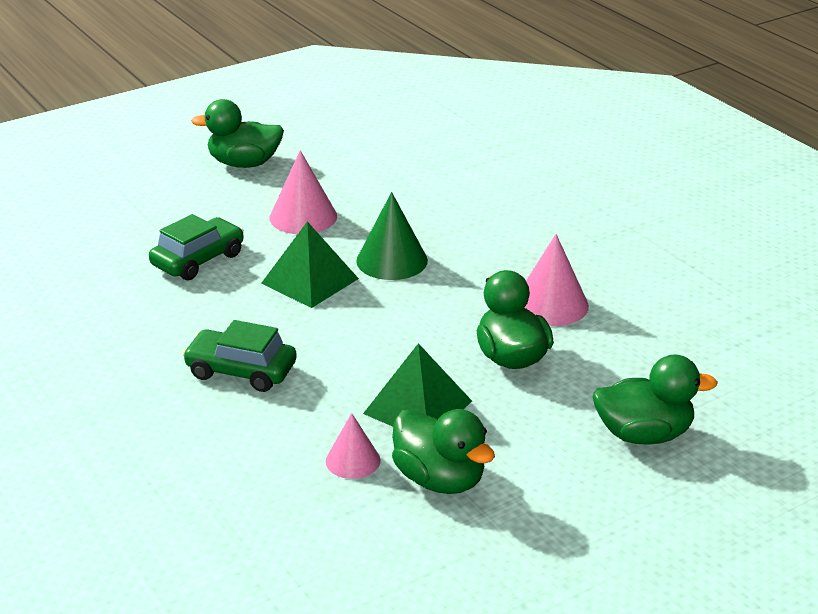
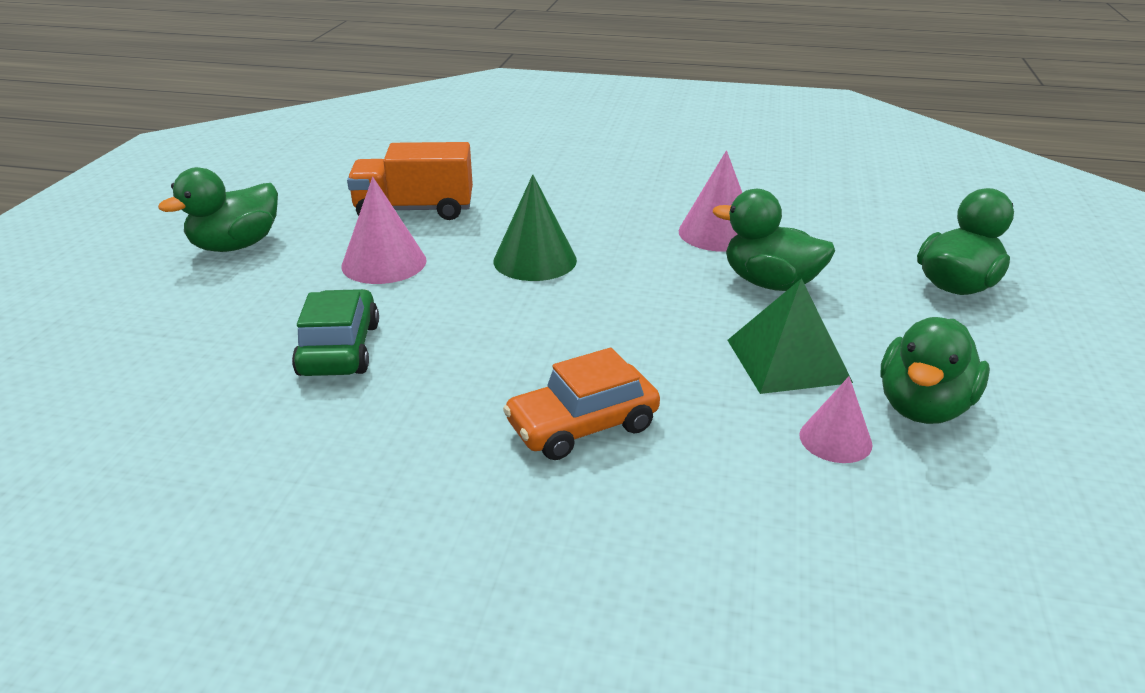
camera: 45 degrees left, 0 degrees up
(241, 371) = (582, 426): green car -> orange car
(309, 281) = (492, 311): green pyramid -> none
(382, 186) = (414, 210): none -> orange truck
(439, 479) = (923, 407): green duck -> green duck turned 120 degrees clockwise

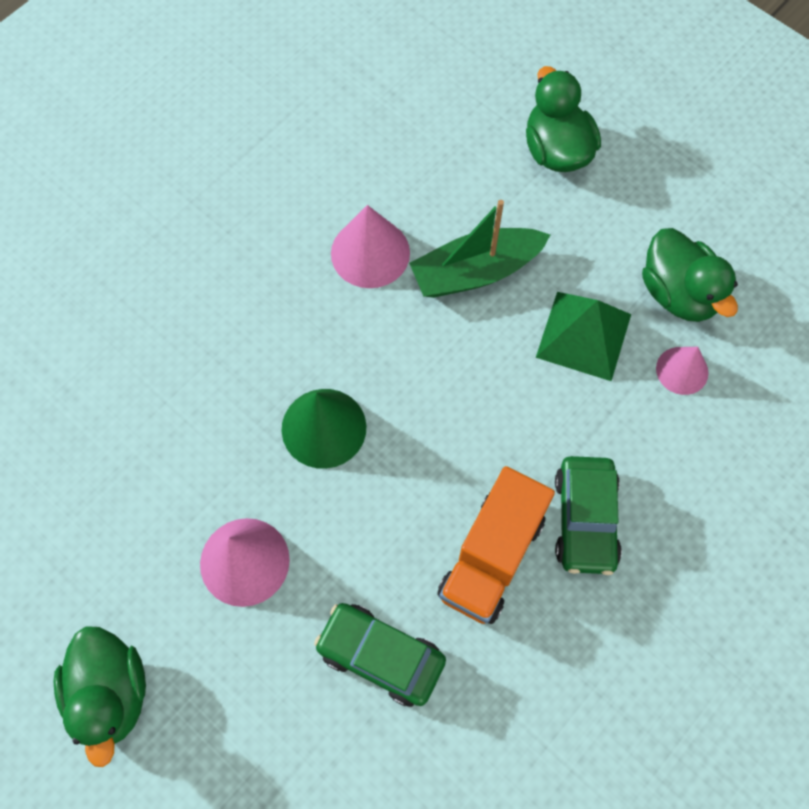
camera: 60 degrees left, 35 degrees up
(414, 210) = (144, 487): orange truck -> orange truck (492, 556)
(582, 426) = (585, 520): orange car -> green car
(770, 283) = (476, 272): green duck -> green boat

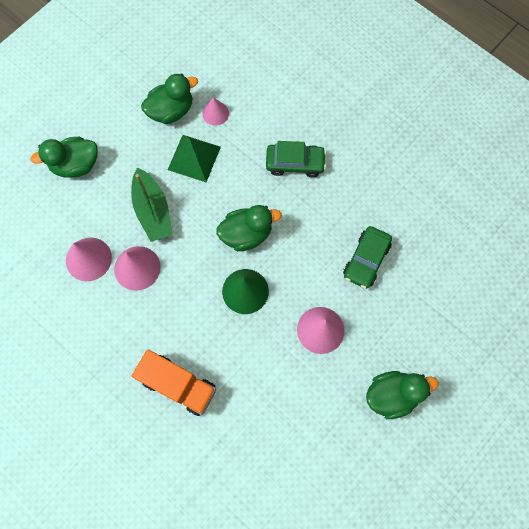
camera: 90 degrees left, 5 degrees up
(387, 181) = (88, 259): none -> pink cone
(433, 429) = (246, 234): none -> green duck
(492, 556) = (314, 207): orange truck -> orange truck (178, 385)

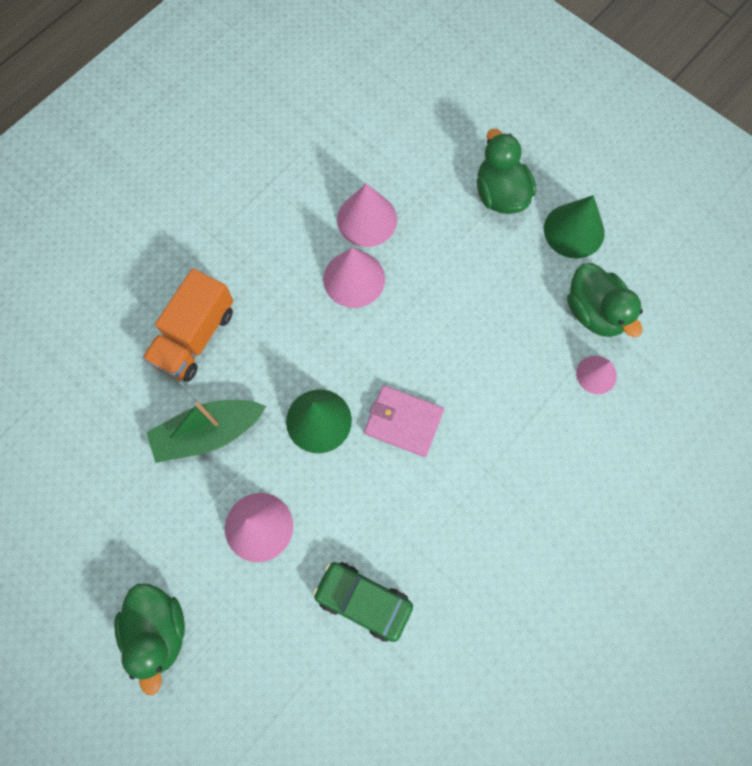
camera: 90 degrees right, 0 degrees up
(109, 119) = (574, 230): none -> green cone
(153, 211) = (436, 294): green boat -> green boat (208, 433)
(194, 158) = (520, 346): green pyramid -> none
(246, 234) = (403, 422): green duck -> pink wallet
(295, 163) = (520, 494): green car -> none

